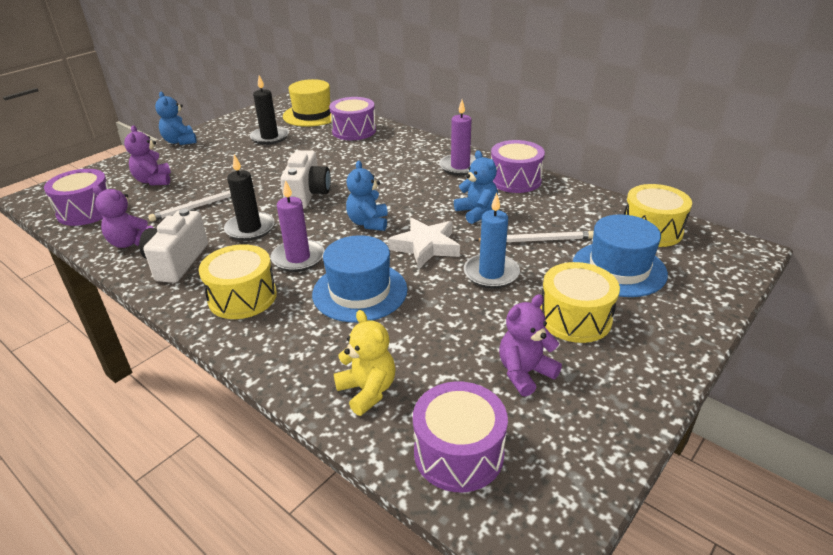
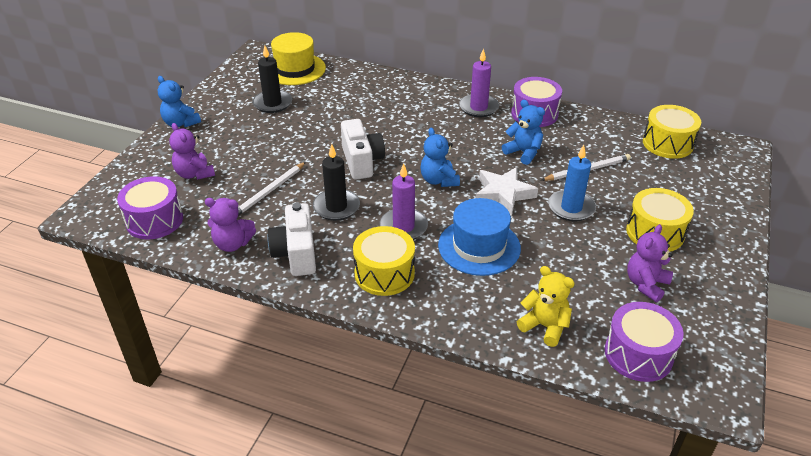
camera: 20 degrees left, 5 degrees up
(354, 131) = (352, 83): purple drum -> none
(619, 269) = (662, 183): blue hat -> none

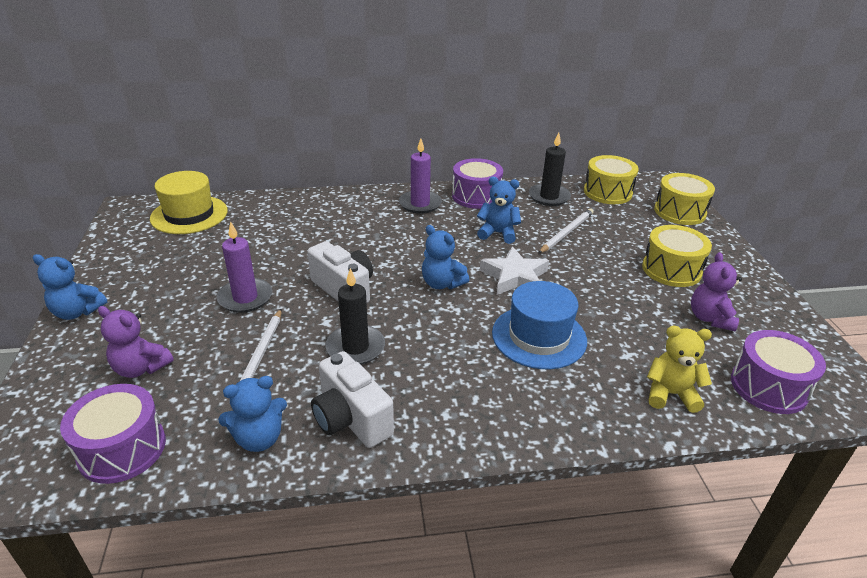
camera: 30 degrees left, 5 degrees down
(232, 244) = (259, 438): purple teddy bear -> blue teddy bear
(272, 103) = (188, 257): black candle -> black candle (549, 197)
(384, 273) = (470, 402): yellow drum -> yellow drum (679, 212)
(403, 227) = (447, 343): purple candle -> purple candle (245, 298)
(571, 208) = (585, 270): blue candle -> none

